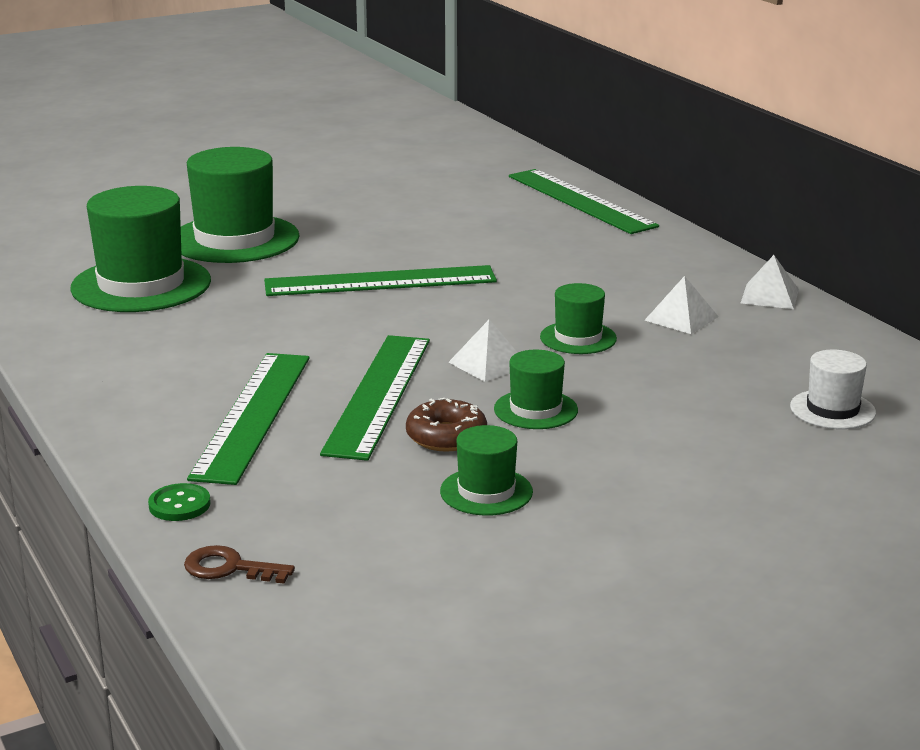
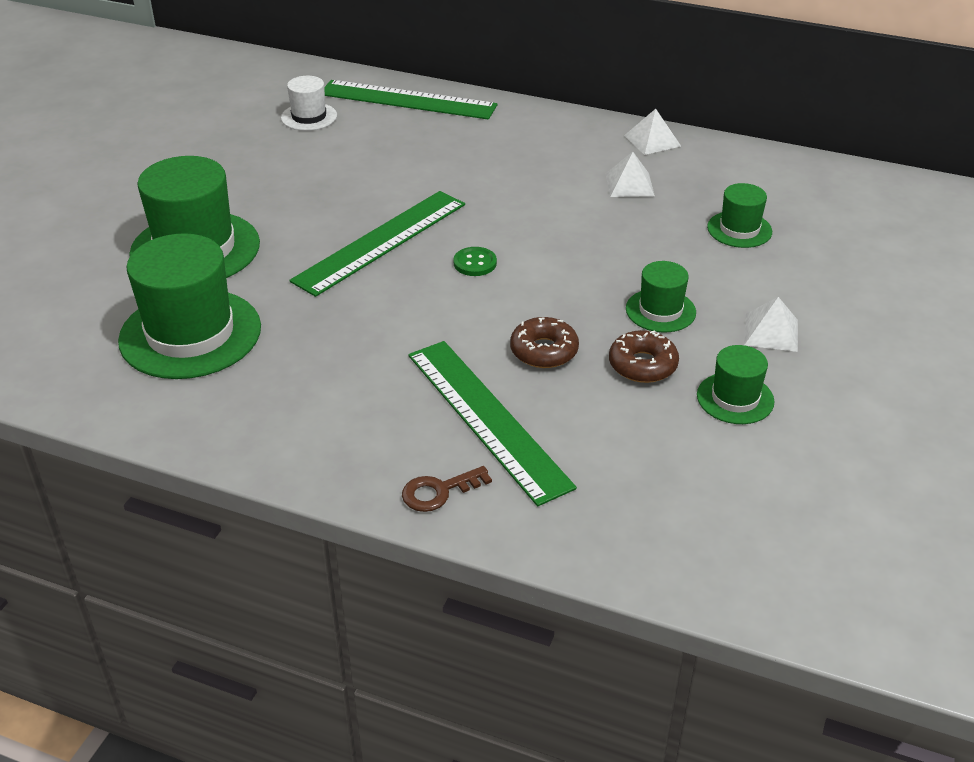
camera: 40 degrees left, 15 degrees up
(179, 505) = (566, 531): green button -> green button (475, 263)
(229, 568) = (685, 564): brown key -> brown key (439, 491)
(379, 394) = (544, 351): green ruler -> brown donut
(488, 364) = (572, 285): white pyramid -> white pyramid (771, 332)
(578, 338) = (593, 232): green hat -> green hat (739, 229)
(832, 410) = (817, 222): white hat -> white hat (309, 117)

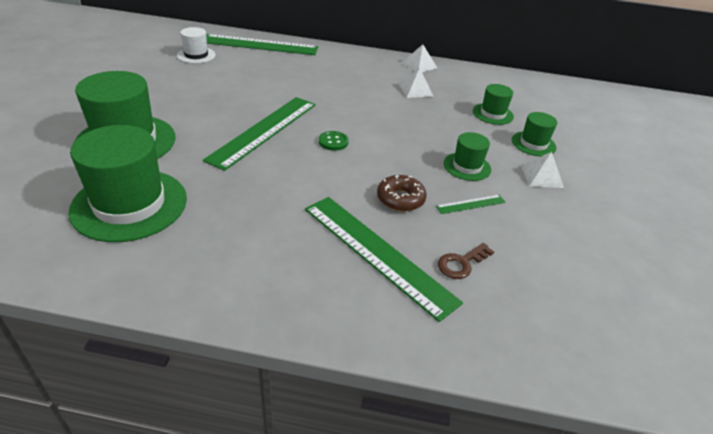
camera: 15 degrees left, 0 degrees up
(439, 491) = (359, 318): brown key -> brown key (461, 263)
(642, 365) = (471, 204): brown donut -> green ruler
(735, 398) = (541, 223): green hat -> green hat (533, 144)

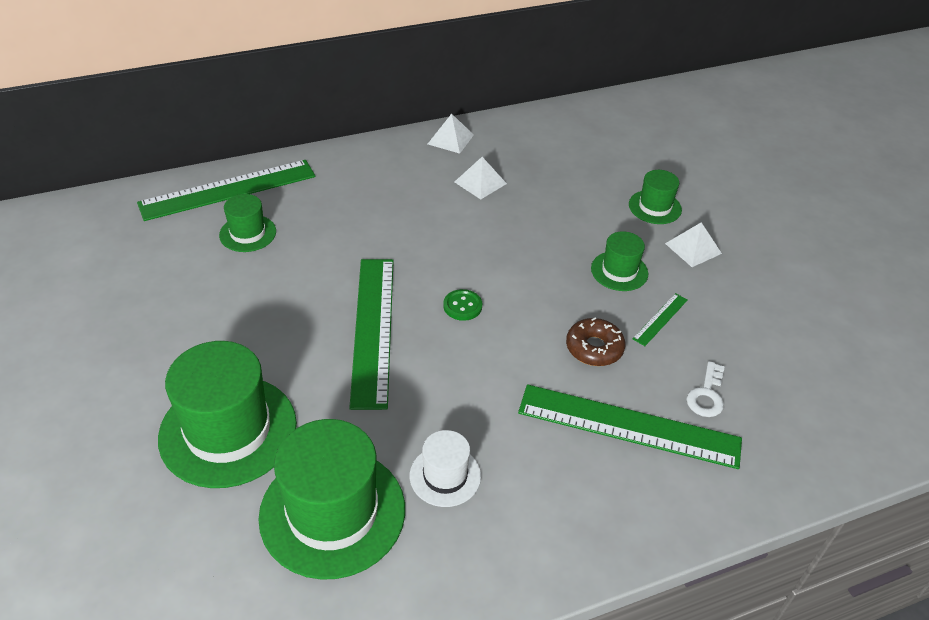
camera: 30 degrees left, 5 degrees up
(196, 55) = (162, 247): white hat -> white hat (445, 476)
(461, 263) = (706, 395): brown key -> white key
(493, 114) = (586, 182): green hat -> green hat (248, 233)

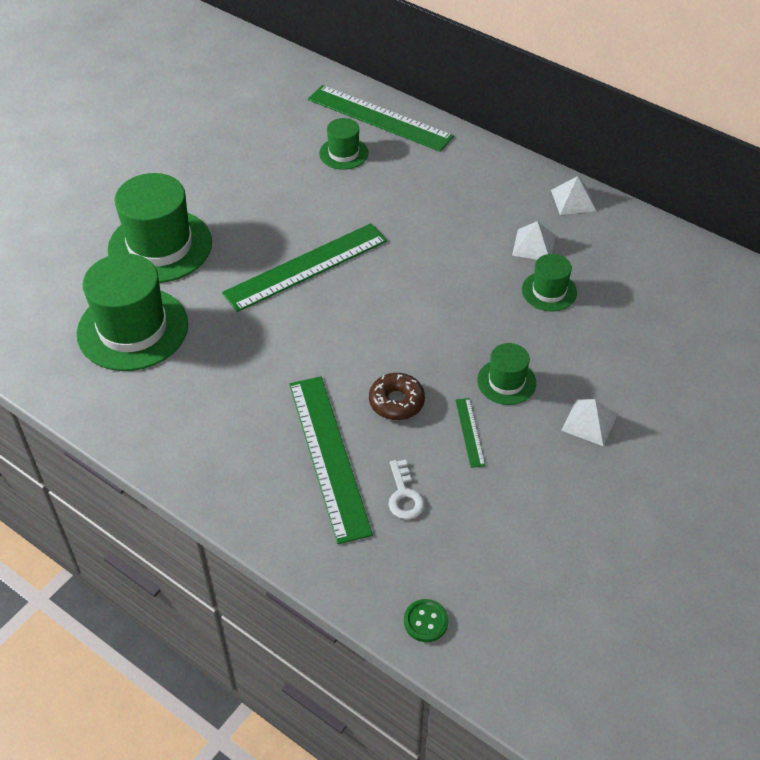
camera: 60 degrees right, 5 degrees up
(445, 476) = (202, 370): white hat -> none
(462, 306) = (373, 303): green button -> green button (426, 621)
(655, 207) = (622, 373): green hat -> green hat (549, 291)
(660, 319) = (470, 432): green ruler -> green ruler turned 75 degrees clockwise
(706, 395) = (404, 495): white key -> white key turned 90 degrees counterclockwise

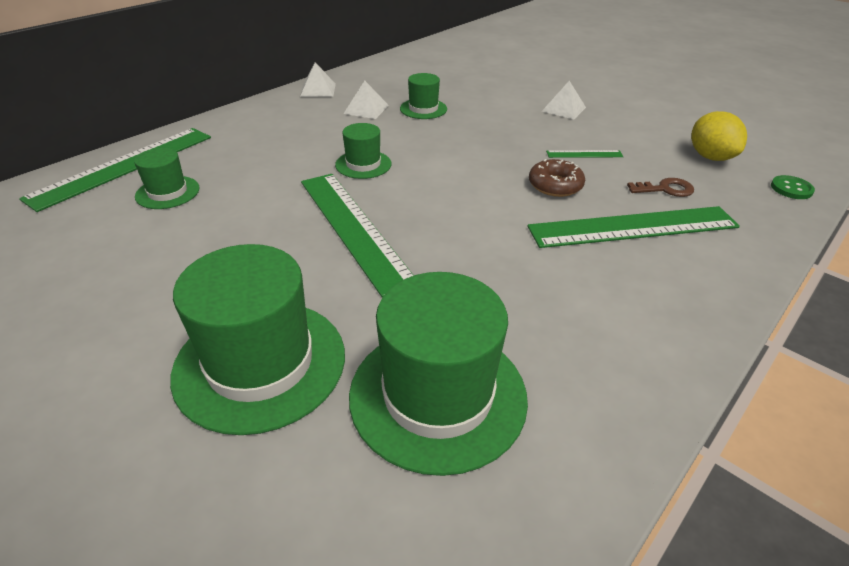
camera: 85 degrees left, 10 degrees down
(404, 495) = (665, 189): white key -> brown key
(490, 556) = (710, 157): none -> yellow lemon
(506, 382) = (525, 134): green hat -> green hat (363, 164)

